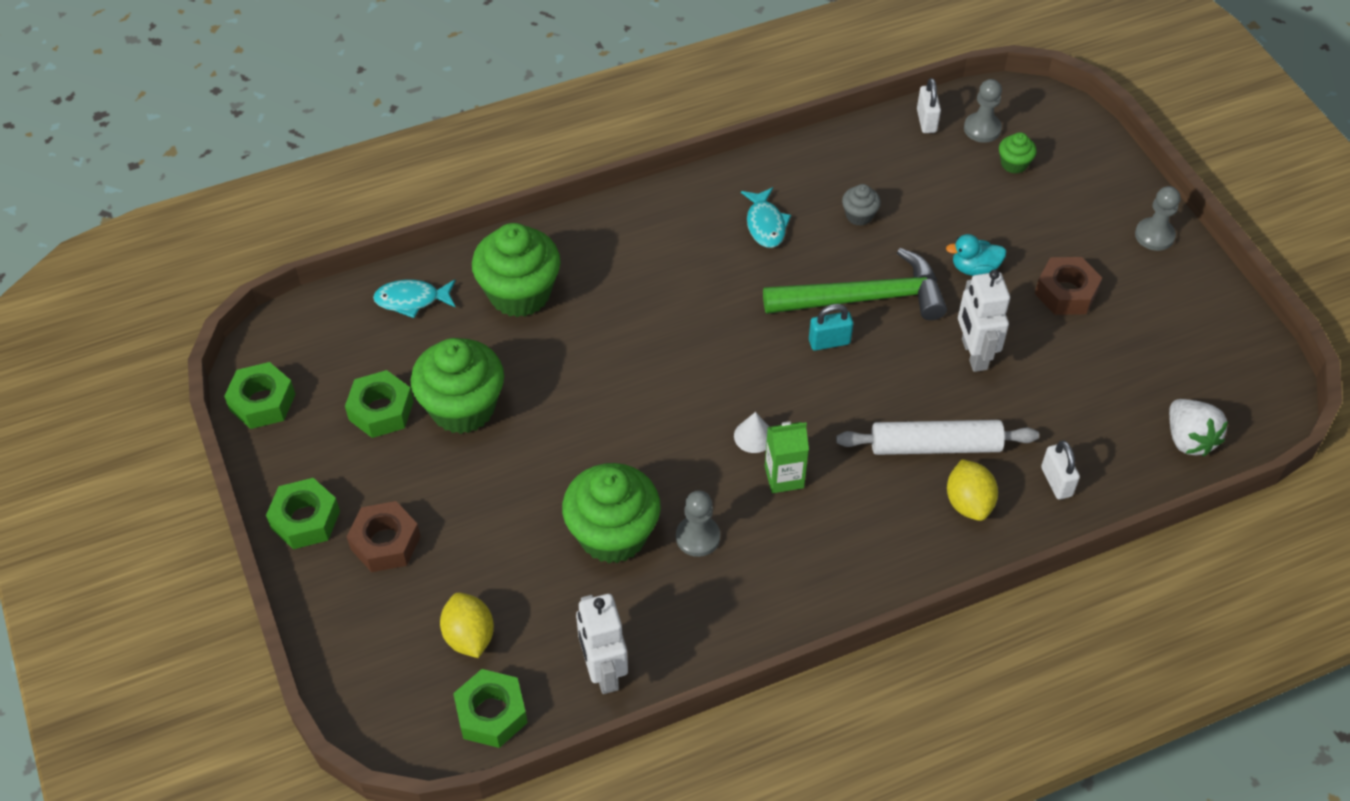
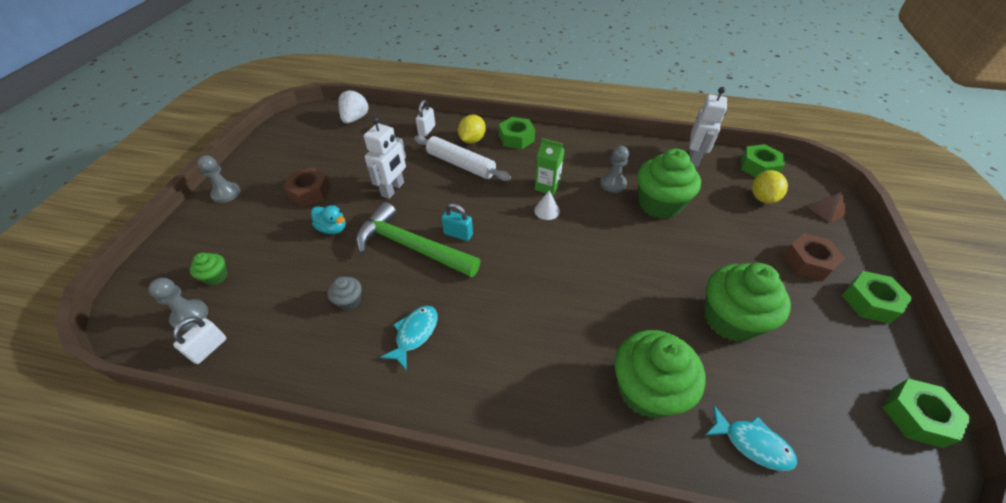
camera: 145 degrees left, 5 degrees down
(368, 665) = (827, 210): none -> brown pyramid
(381, 410) = (800, 351): green nut -> green nut (516, 138)

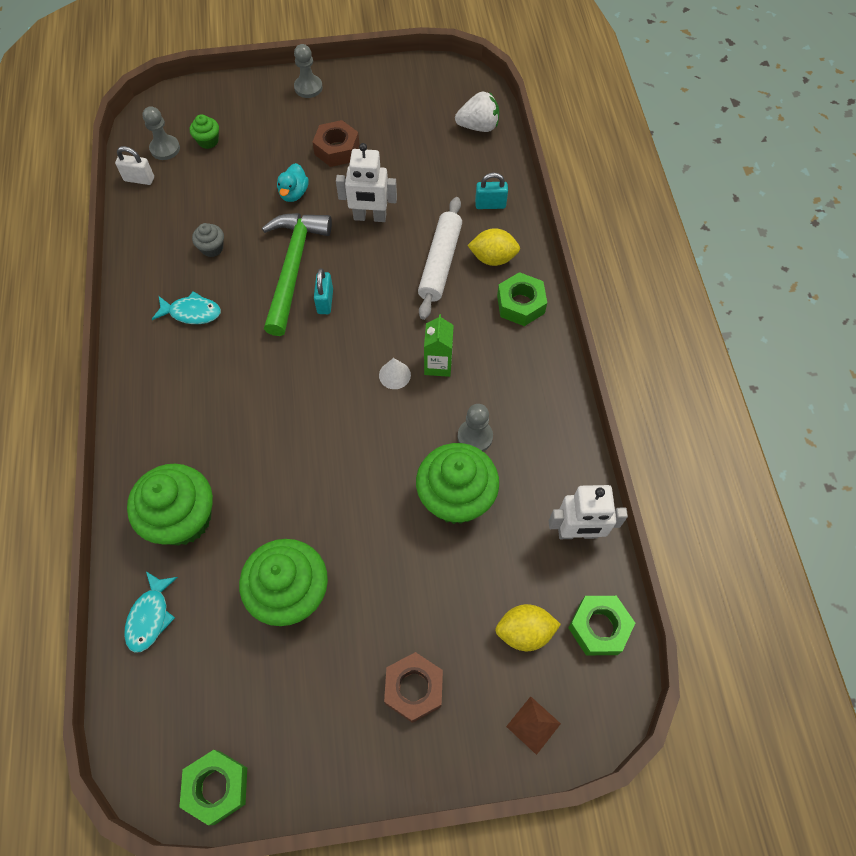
camera: 70 degrees right, 15 degrees up
(427, 130) = (490, 204): white padlock -> turquoise padlock
(870, 302) = (368, 761): green nut -> none

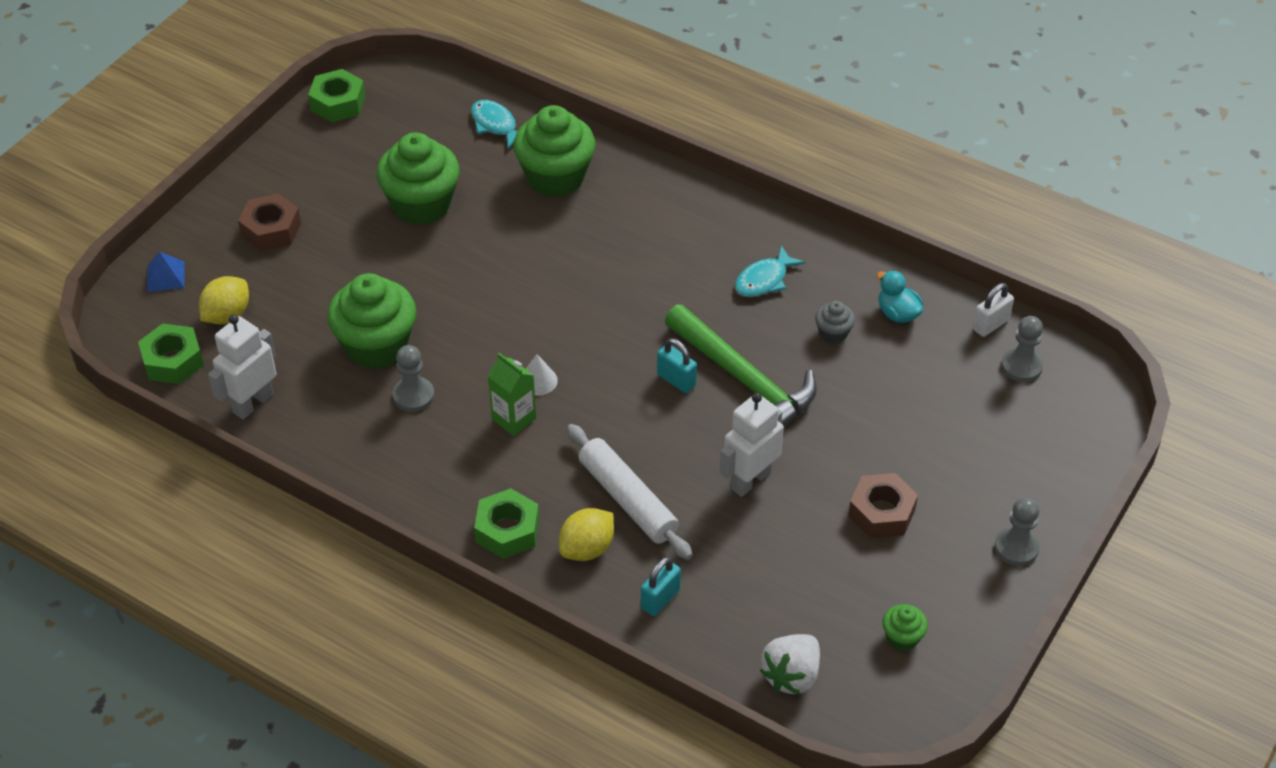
camera: 130 degrees right, 15 degrees down
(208, 141) = (1001, 408): green cupcake -> green cupcake (902, 637)
(294, 193) = (848, 436): turquoise duck -> turquoise duck (897, 313)
(533, 725) = (165, 276): brown pyramid -> blue pyramid

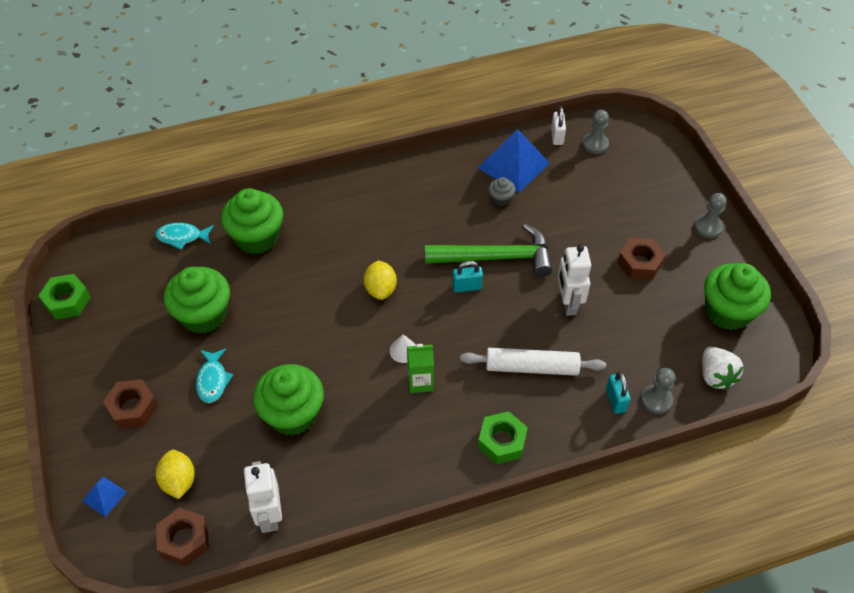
camera: 50 degrees left, 5 degrees up
(173, 361) = (184, 540): green nut -> brown nut
(413, 396) = (352, 421): grey pawn -> grey pawn (656, 400)
(587, 549) = (550, 411): yellow lemon -> yellow lemon (380, 289)
(764, 280) = (434, 201): turquoise fish -> turquoise fish (212, 380)
(897, 313) = (513, 165): turquoise duck -> blue pyramid
(902, 637) = (727, 312): green cupcake -> green cupcake, size x2.19

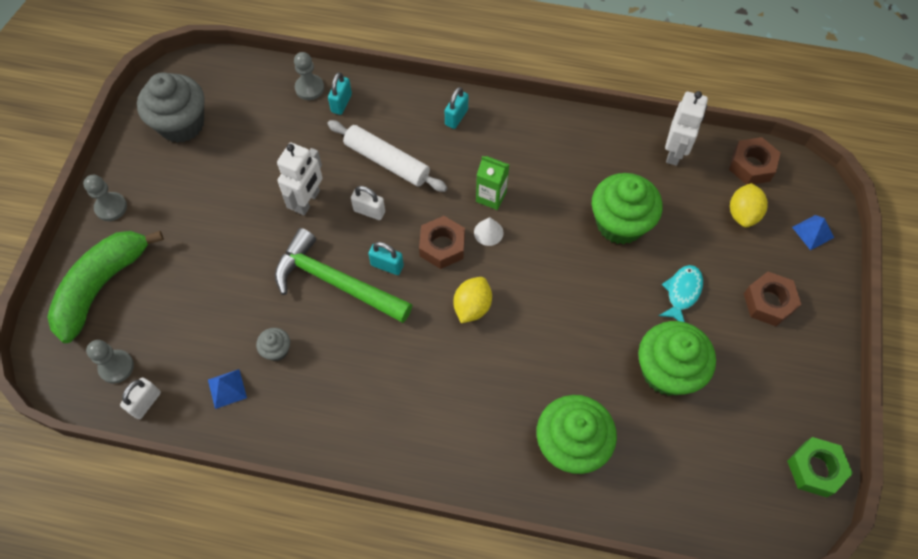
camera: 150 degrees left, 10 degrees up
(182, 237) = (657, 493): turquoise fish -> none
(502, 441) = (456, 117): green nut -> turquoise padlock
(513, 165) = (227, 388): blue pyramid -> blue pyramid, size x0.48
(513, 319) = (369, 211): none -> white padlock
(639, 263) = (209, 205): brown nut -> brown nut (442, 246)
(655, 179) = (102, 286): none -> green banana
(715, 376) = (246, 82): white strawberry -> none
(727, 312) = (181, 124): green cupcake -> grey cupcake

